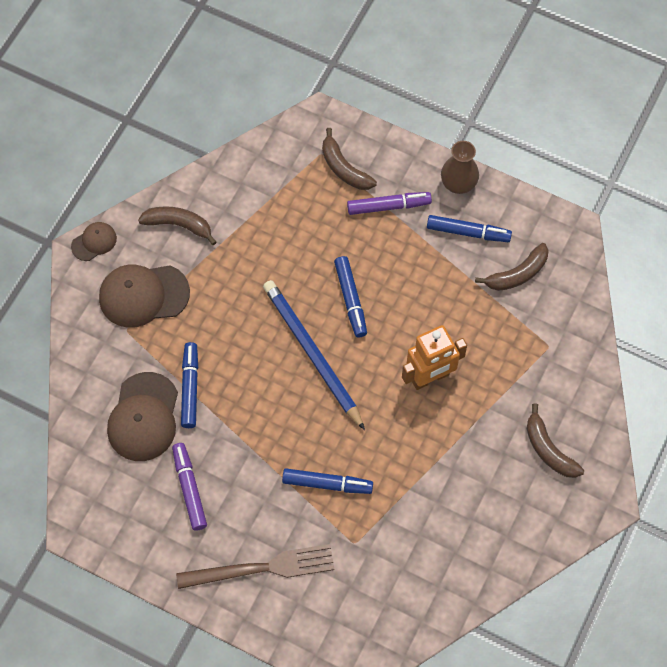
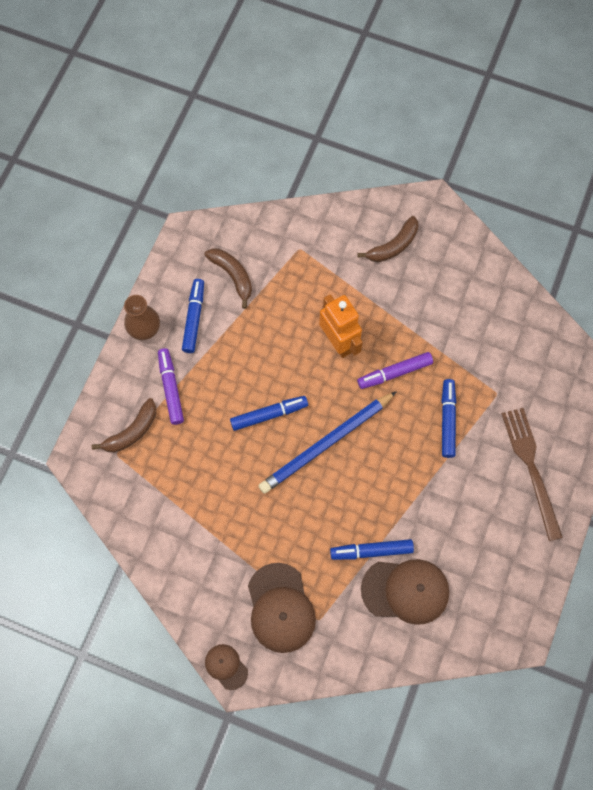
camera: 95 degrees left, 5 degrees up
(178, 225) = (202, 583): brown banana -> none
(189, 488) = (468, 539): purple marker -> purple marker (394, 373)

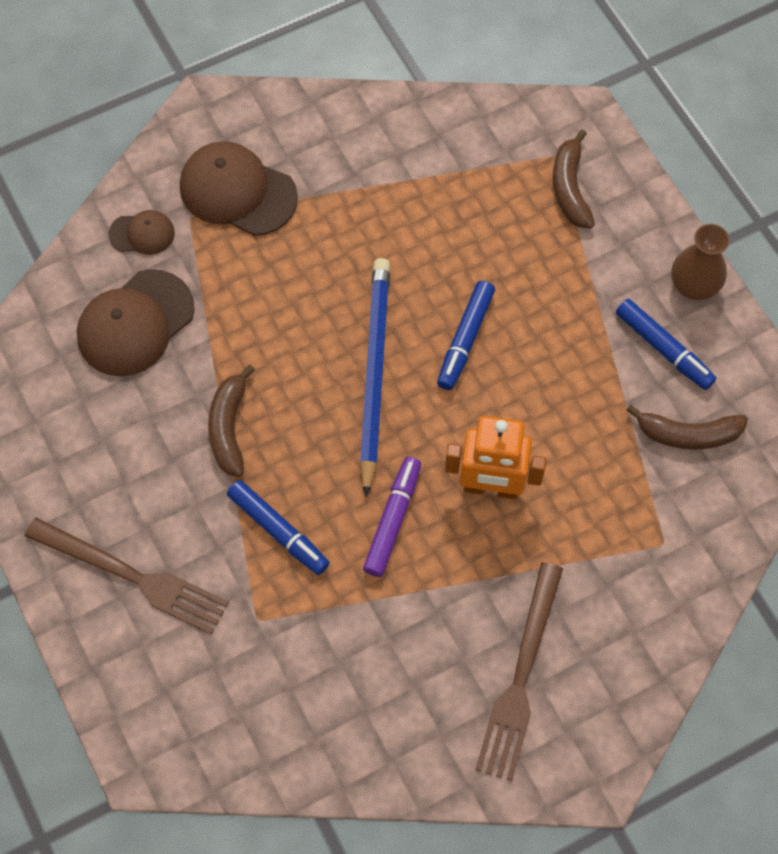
camera: 130 degrees right, 5 degrees down
(171, 388) = (590, 261): purple marker -> none
(226, 666) = (229, 102): brown cap -> brown cap (142, 234)
(371, 551) = (210, 323): blue marker -> none
(393, 246) = (571, 667): brown banana -> brown banana (229, 428)
(417, 262) = (520, 677): none -> brown fork

